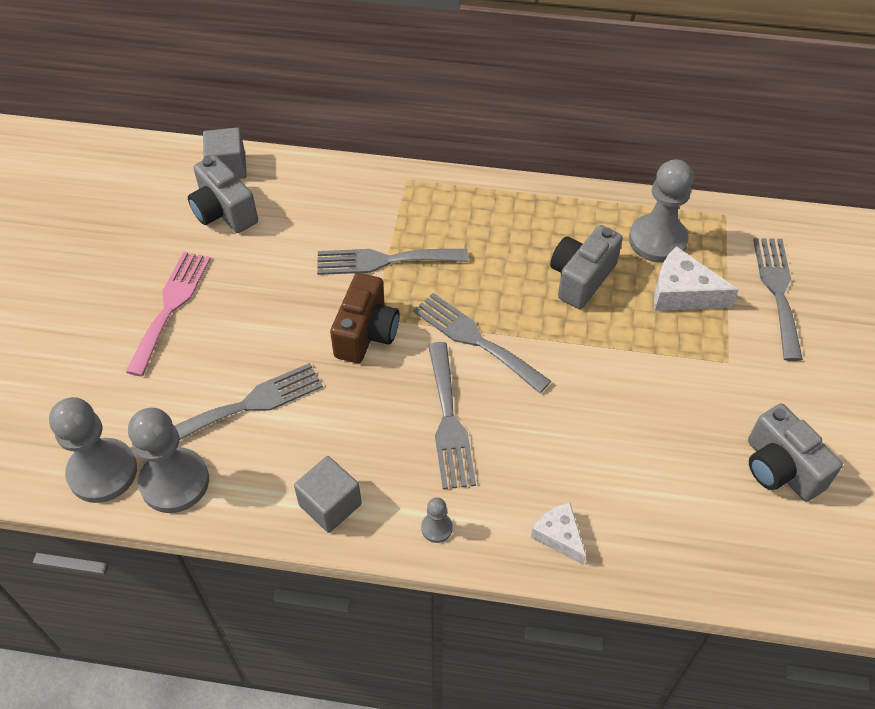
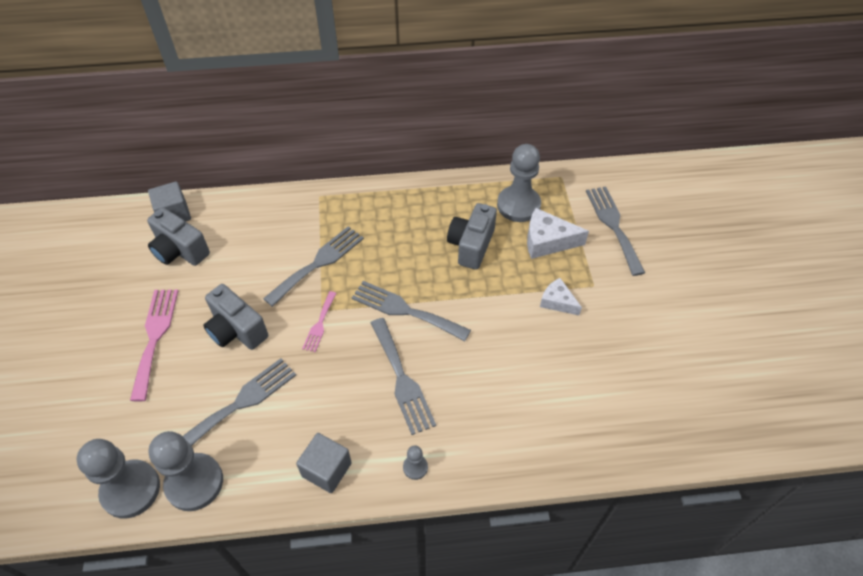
camera: 15 degrees left, 0 degrees up
(366, 333) = (319, 324): brown camera -> pink fork
(384, 260) = (318, 263): grey fork -> grey fork turned 150 degrees clockwise
(559, 536) = (509, 450): white cheese -> white cheese (557, 302)
(780, 468) = (652, 358): grey camera -> grey camera (236, 330)

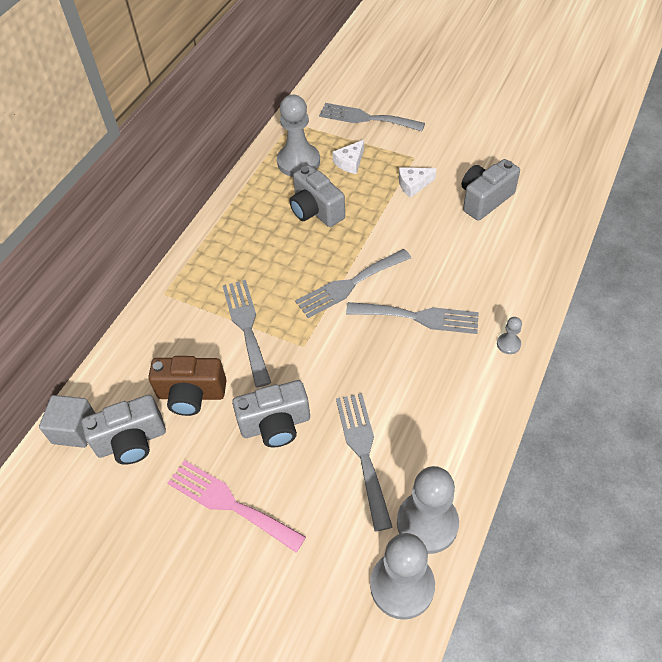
camera: 55 degrees left, 0 degrees up
(236, 263) = (191, 395): none -> brown camera
(319, 324) = (318, 354): pink fork -> none
(326, 469) = (475, 409): grey cube -> none
(547, 241) = (350, 162): white cheese -> white cheese, size x0.64
(583, 369) = (484, 199): none -> grey camera

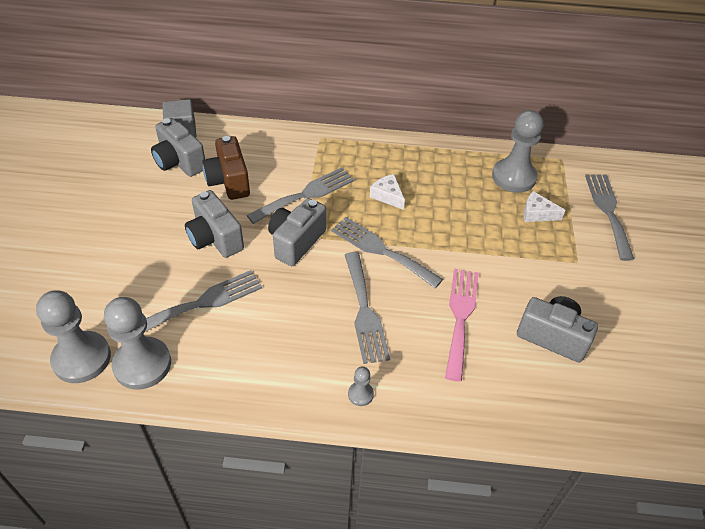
camera: 65 degrees right, 5 degrees down
(230, 503) = (138, 230): pink fork -> pink fork (460, 317)
(316, 211) = (459, 204): grey camera -> grey camera (296, 242)
(413, 185) = (537, 270): white cheese -> white cheese (387, 196)

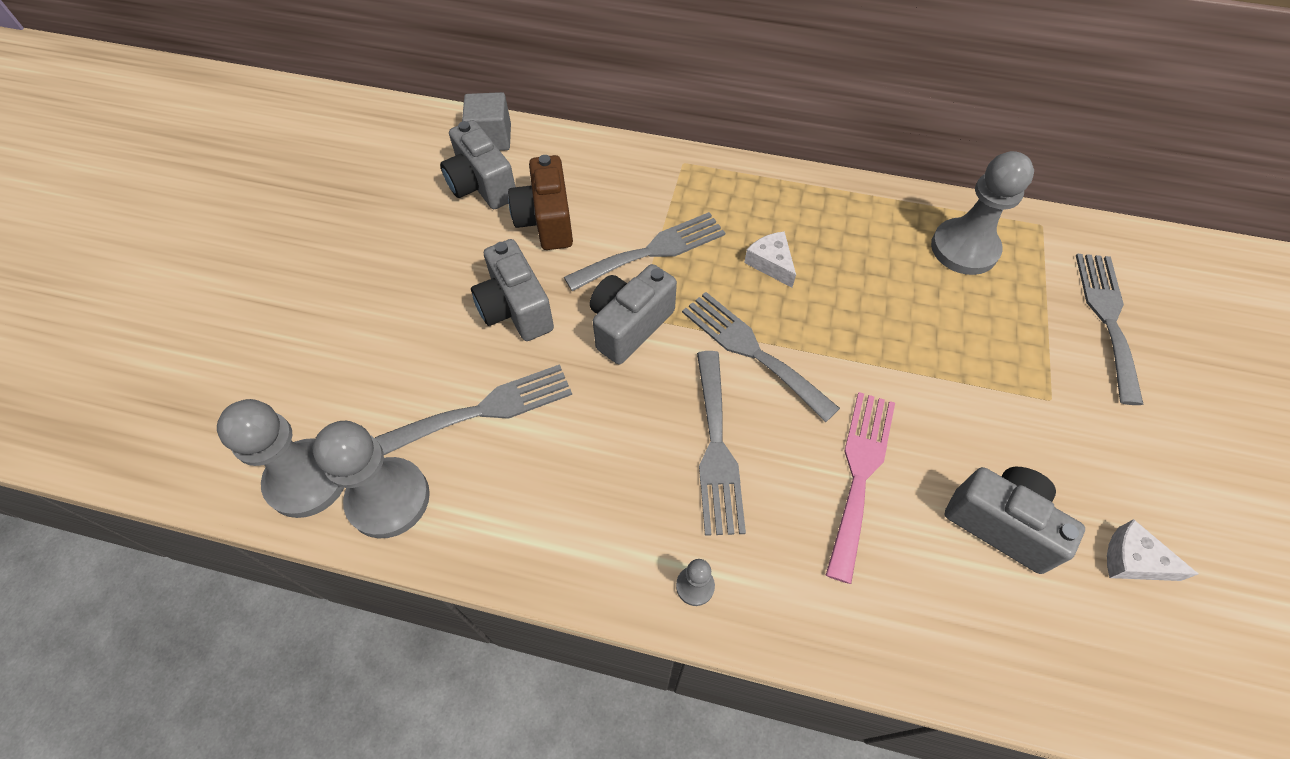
camera: 10 degrees right, 10 degrees up
(537, 214) = (994, 312): white cheese -> white cheese (1133, 560)

